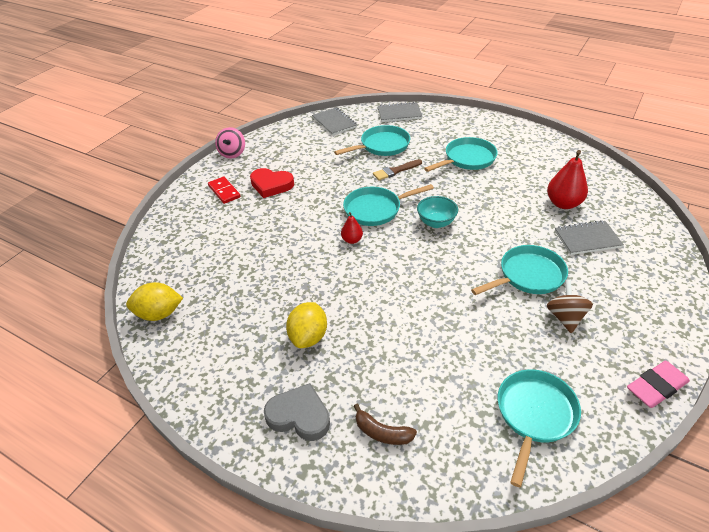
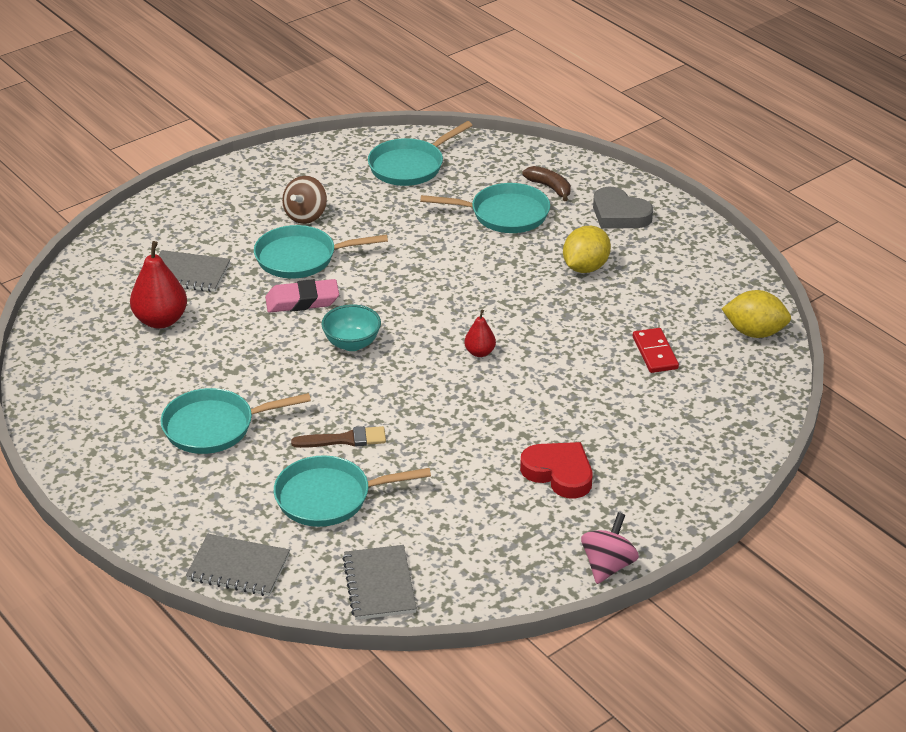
camera: 160 degrees left, 5 degrees down
(224, 191) = (641, 484): red domino -> red domino (655, 353)
(376, 209) = (419, 385): turquoise pan -> turquoise pan (504, 214)
(656, 387) = (287, 155): pink eraser -> pink eraser (302, 301)

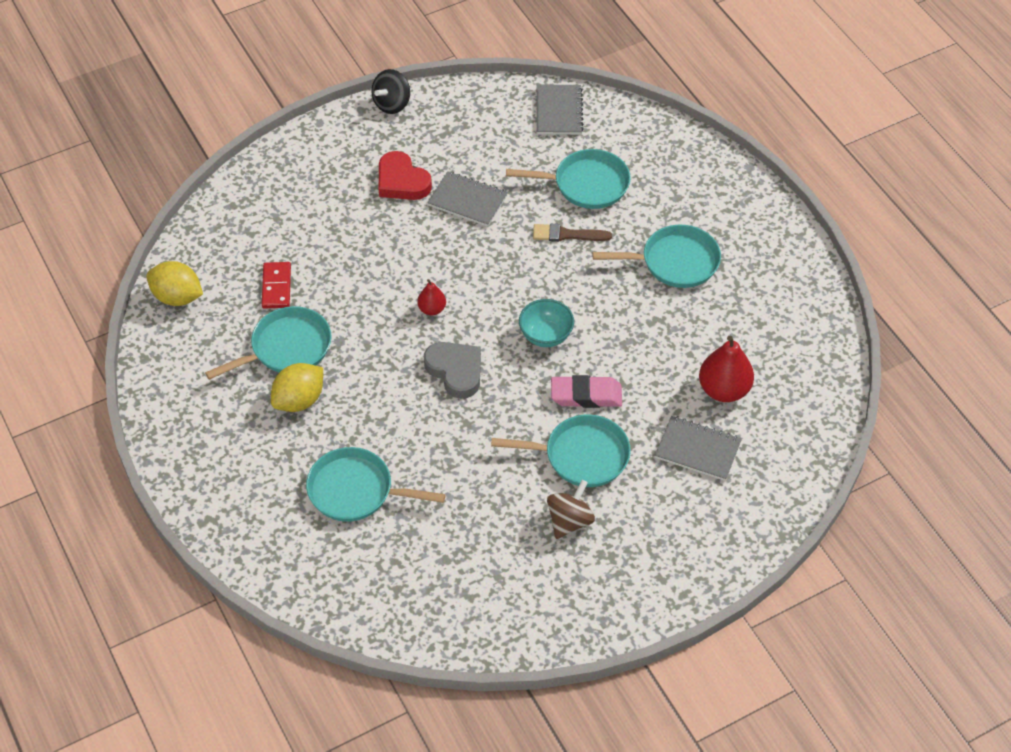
camera: 170 degrees left, 15 degrees up
(238, 567) = (660, 137): grey notebook -> grey notebook (467, 201)
(410, 166) = (439, 590): turquoise pan -> turquoise pan (286, 348)
(549, 187) = (293, 527): brown banana -> none
(608, 565) = (392, 104): pink spinning top -> black spinning top
(619, 214) = (235, 472): grey heart -> grey heart (455, 371)

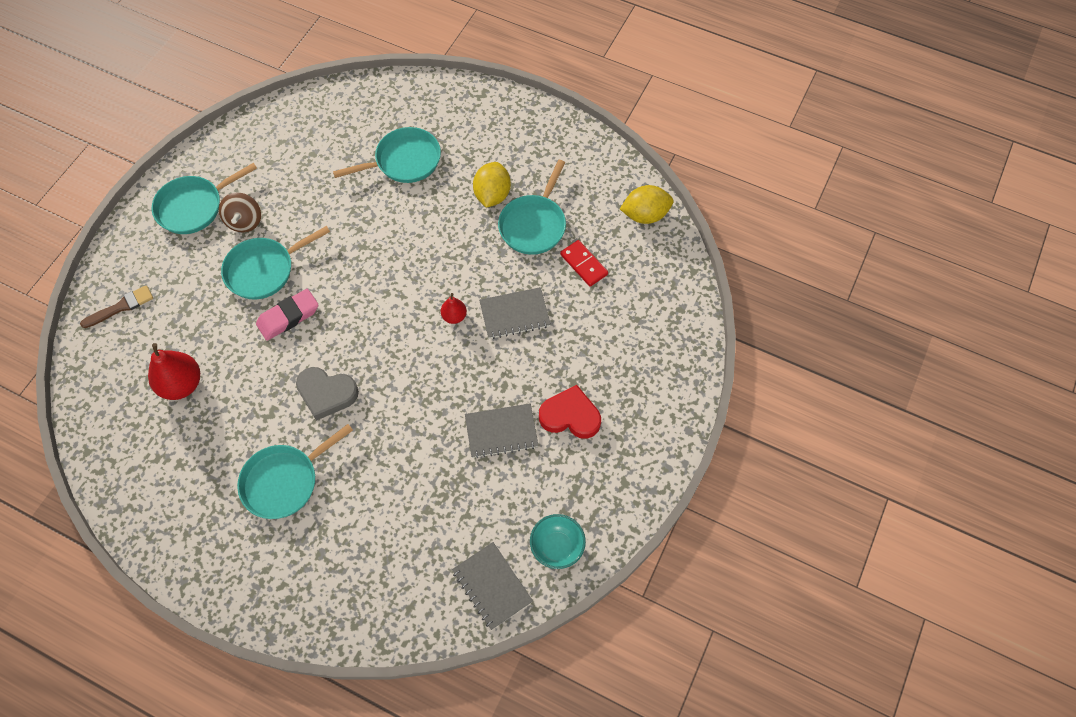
camera: 145 degrees right, 10 degrees up
(392, 104) = (646, 492): black spinning top -> none
(455, 371) = (399, 279): grey heart -> grey heart (326, 394)
(546, 335) = (351, 347): turquoise bowl -> turquoise bowl (557, 547)
(567, 235) = (394, 450): brown brush -> brown brush (121, 307)
(586, 184) = (412, 515): turquoise pan -> turquoise pan (194, 207)
(697, 450) = (178, 323): grey notebook -> grey notebook (514, 314)

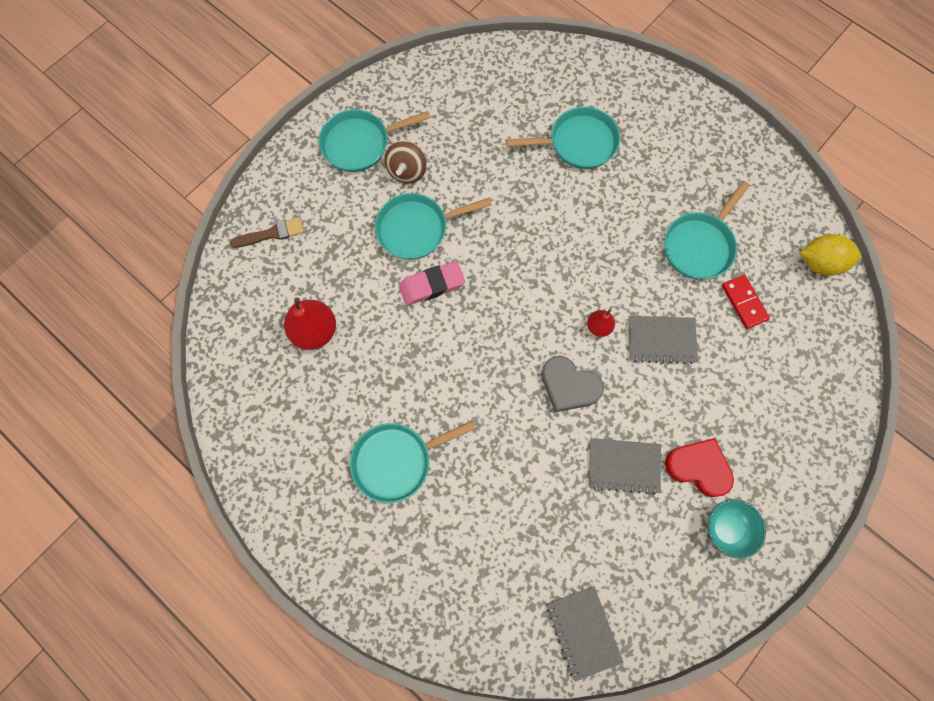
camera: 15 degrees right, 10 degrees up
(326, 394) = (455, 378): grey heart -> grey heart (569, 386)
(492, 195) = (662, 202): yellow lemon -> none
(557, 547) = (657, 608): turquoise bowl -> turquoise bowl (726, 528)

